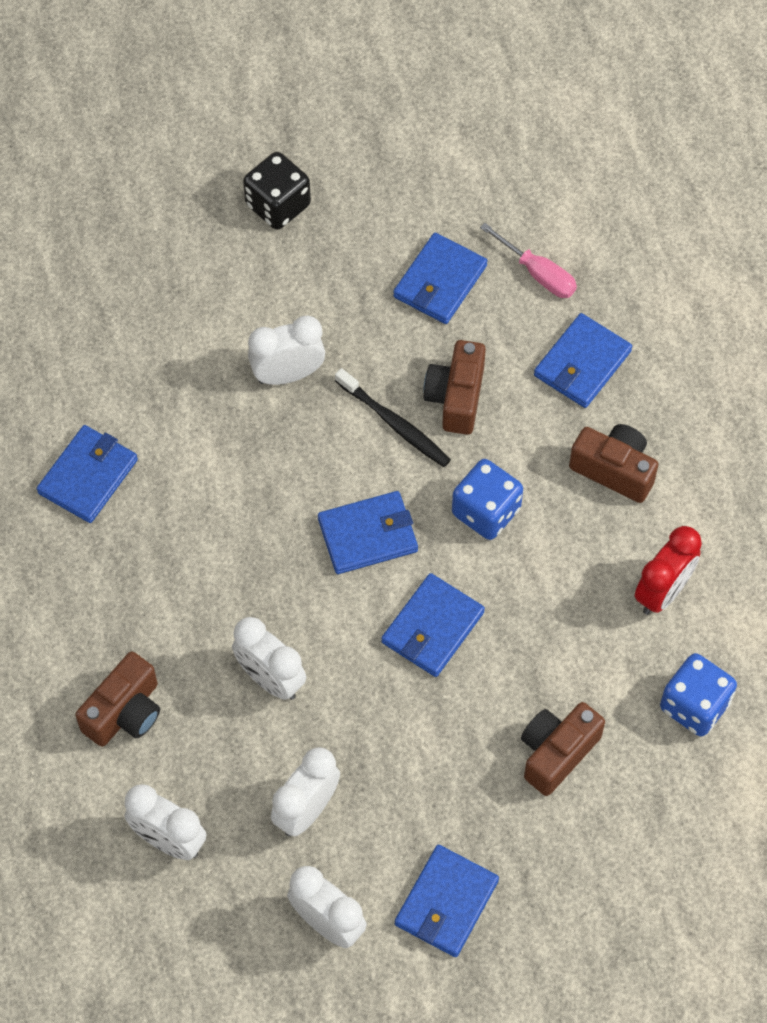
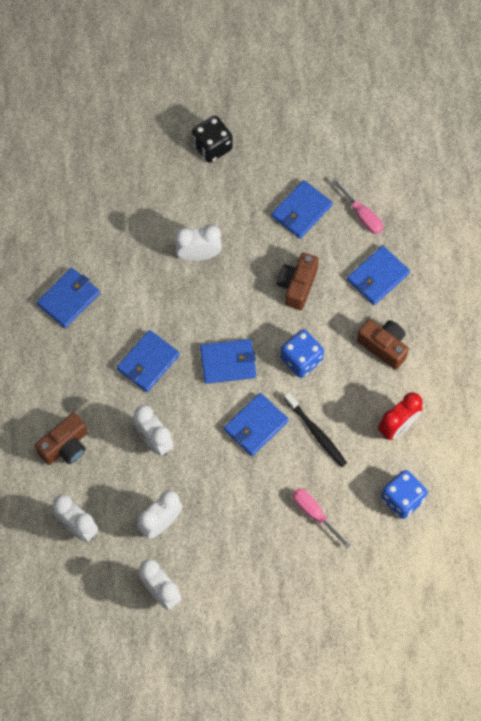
camera: 10 degrees right, 5 degrees up
(395, 424) = (257, 296): black toothbrush -> black toothbrush (316, 433)
(446, 902) = (232, 592): blue wallet -> blue wallet (148, 362)
(556, 753) = (314, 514): brown camera -> pink screwdriver

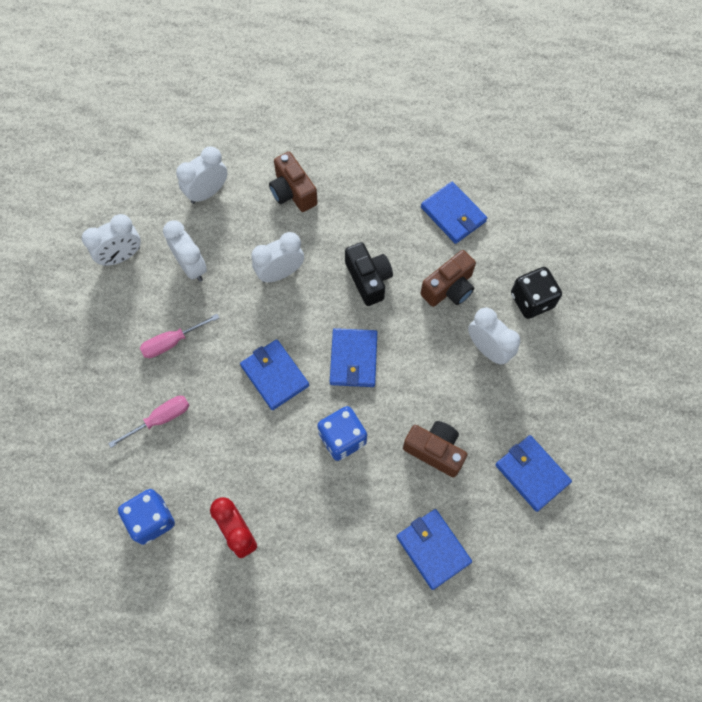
camera: 100 degrees right, 0 degrees up
(148, 362) = (368, 279): blue wallet -> black camera
(199, 255) = (488, 349): white clock -> white clock turned 45 degrees counterclockwise
(212, 147) = (626, 386): black dice -> black dice (532, 300)
(316, 433) = (251, 438): black toothbrush -> none
(362, 215) = (518, 546): pink screwdriver -> pink screwdriver (172, 342)
(383, 346) = (341, 537): brown camera -> brown camera (449, 288)

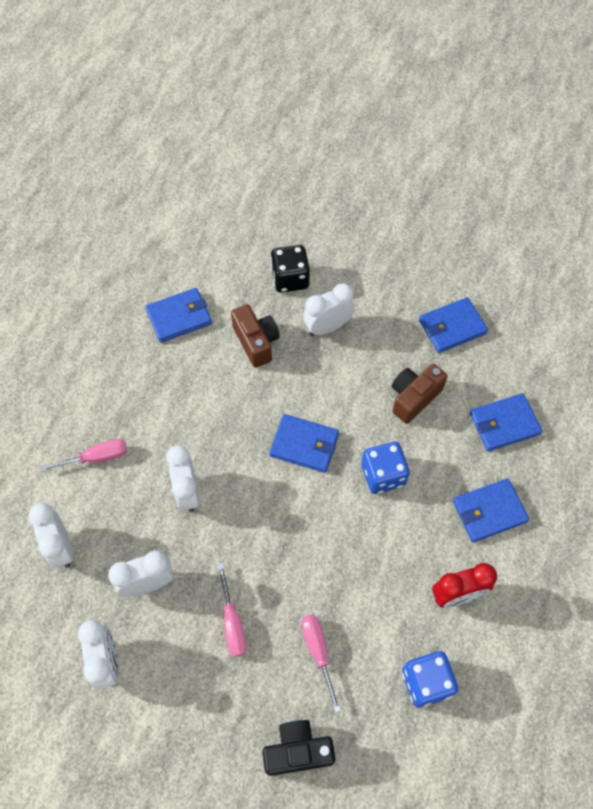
camera: 75 degrees left, 5 degrees down
(274, 375) = (301, 523): blue wallet -> blue wallet (489, 511)
(292, 192) = (96, 457): brown camera -> pink screwdriver
(368, 279) = (223, 410): black camera -> black camera (297, 751)

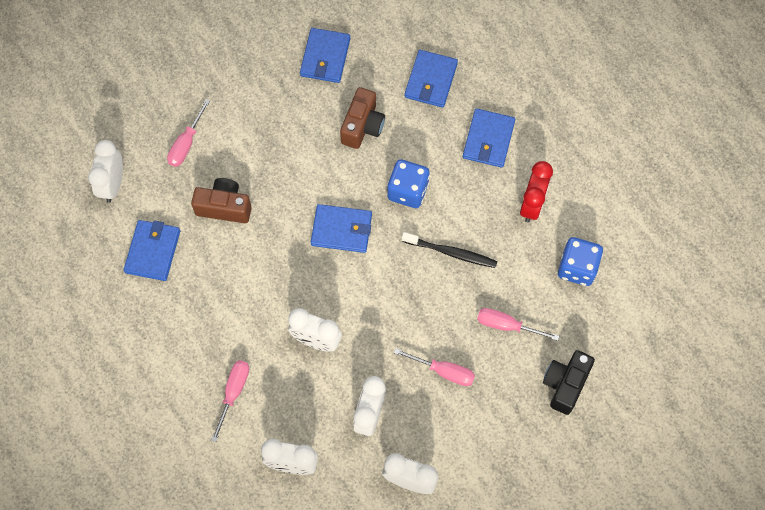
camera: 55 degrees left, 5 degrees up
(290, 279) = (186, 143): black dice -> pink screwdriver
(304, 445) = (341, 230): blue wallet -> blue wallet turned 45 degrees clockwise
(327, 327) = (253, 145): white clock -> white clock (113, 184)
(353, 552) = (451, 253): none -> black toothbrush
(413, 398) = (362, 126): brown camera -> brown camera turned 150 degrees counterclockwise

